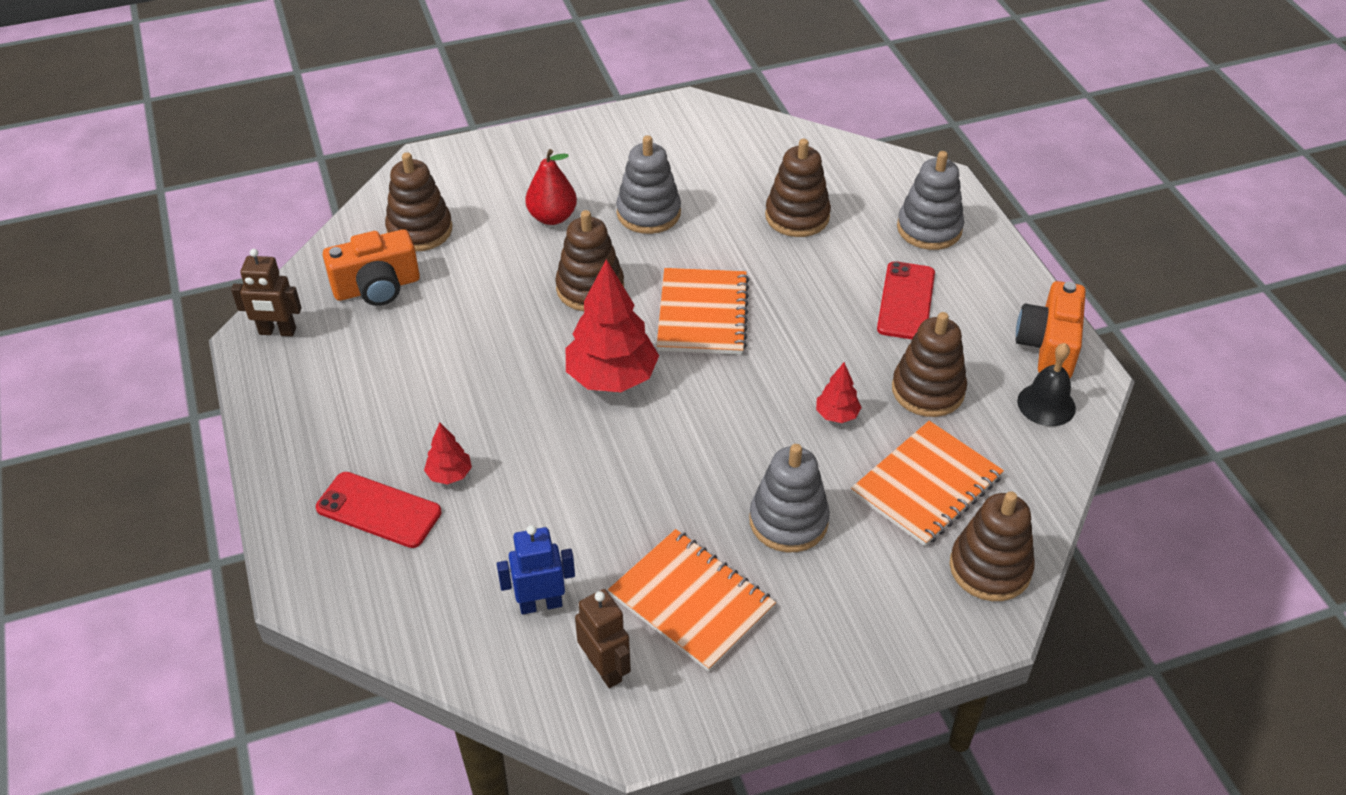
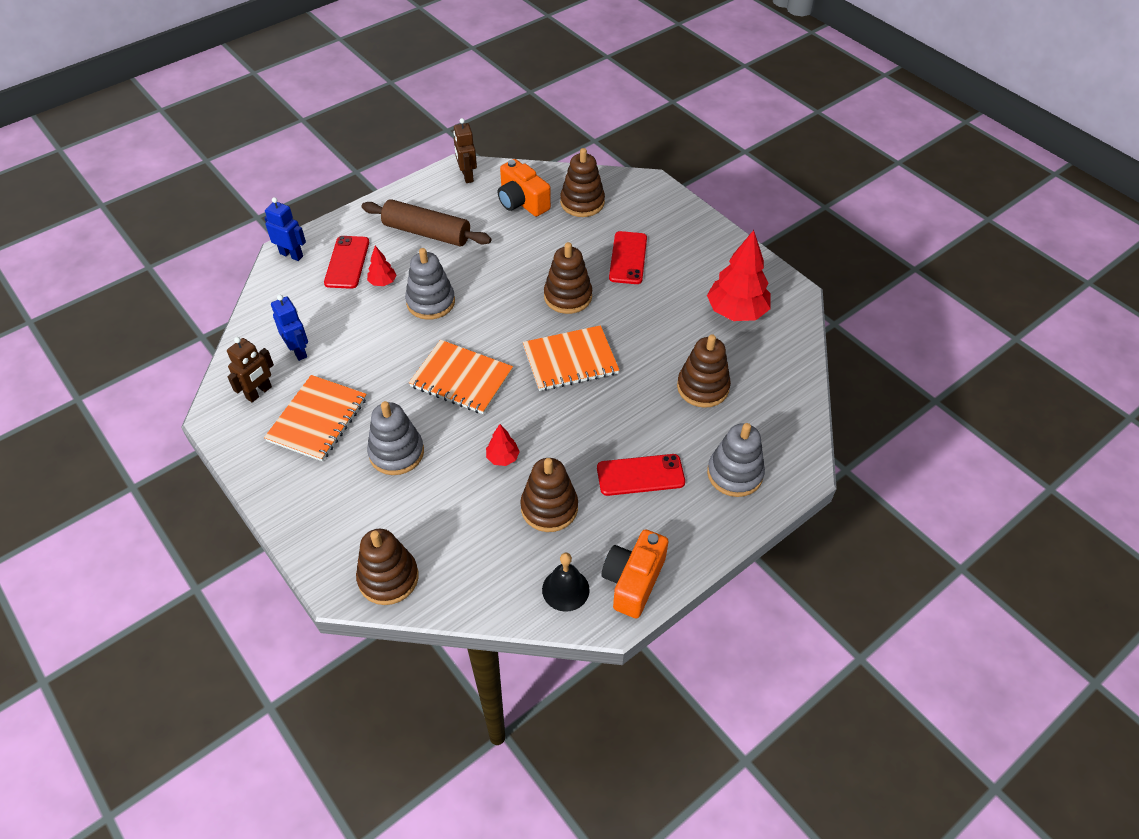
camera: 70 degrees right, 5 degrees up
(314, 580) = (291, 255): none -> blue robot
(373, 402) = (427, 233): none -> brown rolling pin
(552, 217) = (628, 258): red pear -> red phone
(612, 377) = (490, 330): red tree -> red tree (736, 312)
(648, 213) = (659, 304): grey stacking toy -> grey stacking toy (430, 302)
(926, 485) = (453, 525): orange notebook -> orange notebook (461, 379)
(1048, 346) = (633, 581): orange camera -> orange camera turned 60 degrees counterclockwise

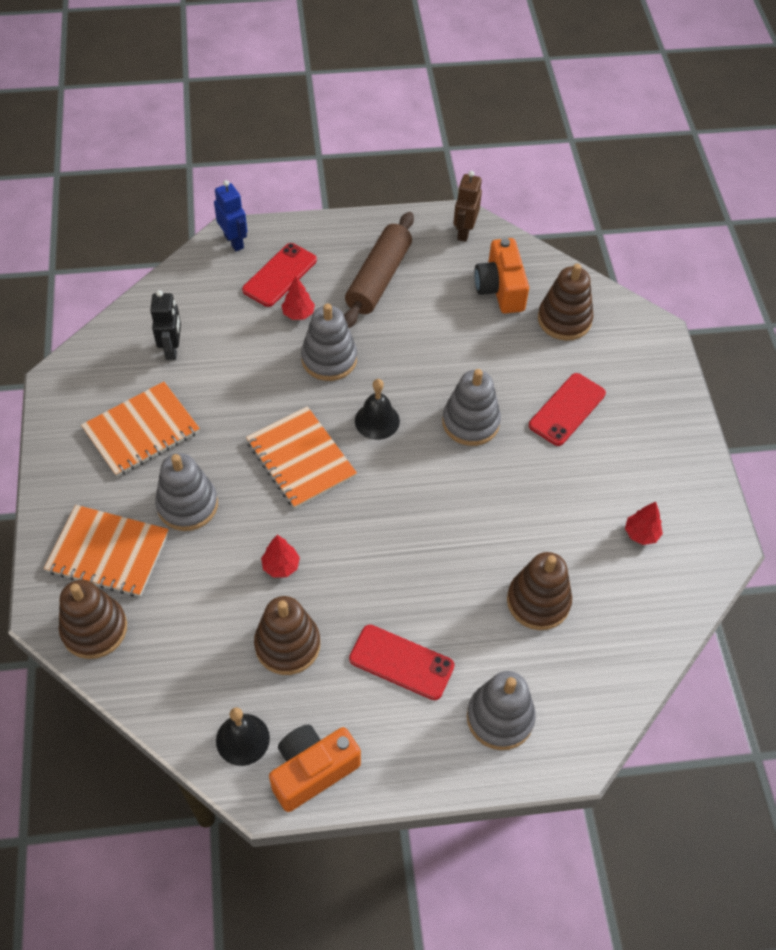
camera: 30 degrees right, 5 degrees up
(259, 392) = (110, 375): brown robot -> none
(298, 351) = (172, 349): blue robot -> black robot
(427, 233) = (378, 279): brown rolling pin -> brown rolling pin turned 60 degrees clockwise
(499, 326) = (377, 421): none -> black bell
(568, 296) = (470, 422): brown stacking toy -> grey stacking toy
(570, 360) = (422, 496): orange notebook -> orange notebook (108, 552)
(736, 312) = (641, 534): red tree -> red tree, size x0.47

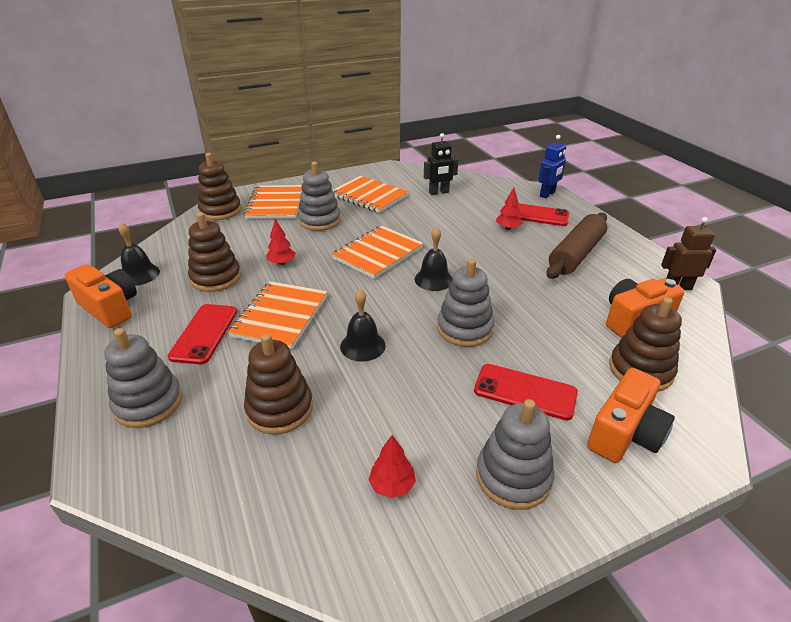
camera: 75 degrees right, 20 degrees down
(329, 359) = (477, 248): grey stacking toy -> grey stacking toy (513, 477)
(378, 279) = (576, 254): brown rolling pin -> brown rolling pin turned 60 degrees counterclockwise
(394, 582) = (280, 316): none -> orange notebook
(469, 515) = (362, 345): none -> black bell
(627, 366) = (625, 434): none -> orange camera

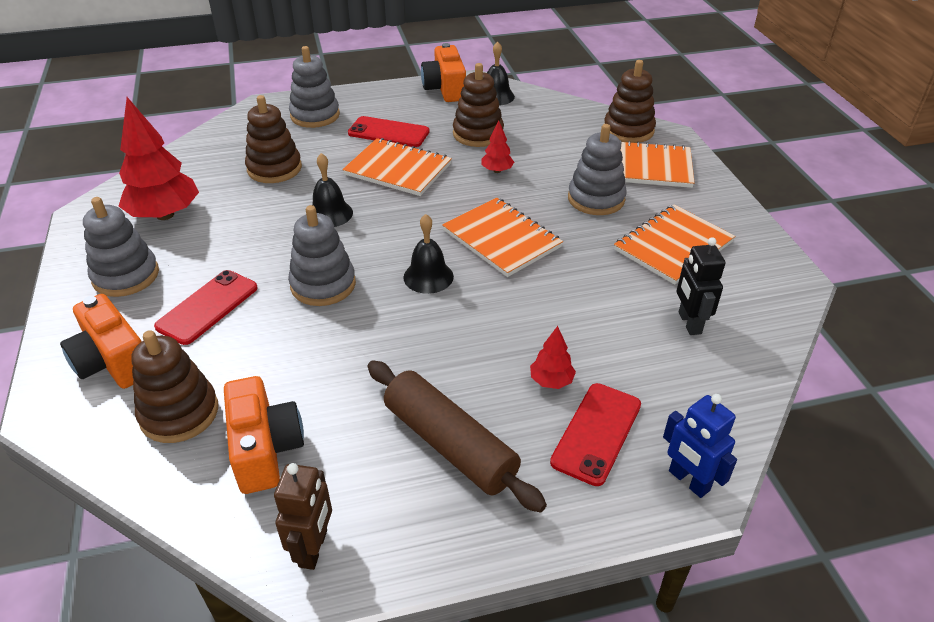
camera: 100 degrees right, 5 degrees up
(110, 308) = (445, 89): orange camera -> orange camera turned 120 degrees clockwise
(392, 485) = (165, 215): red tree -> red tree, size x2.11

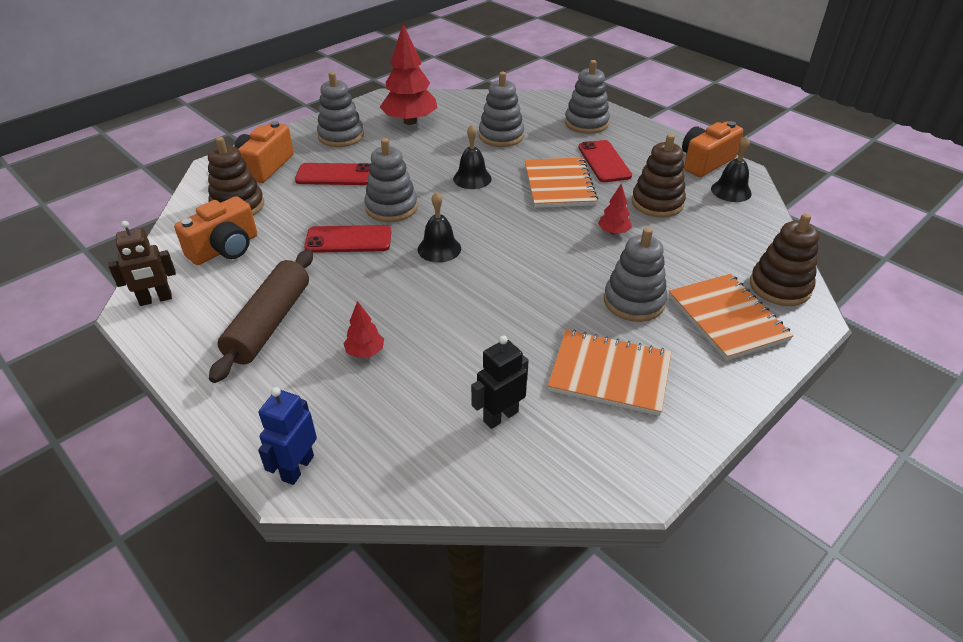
camera: 60 degrees right, 0 degrees up
(274, 168) = (501, 136): brown stacking toy -> grey stacking toy
(501, 239) = (520, 267): orange notebook -> none
(596, 433) = (322, 396): red phone -> red phone (348, 240)

